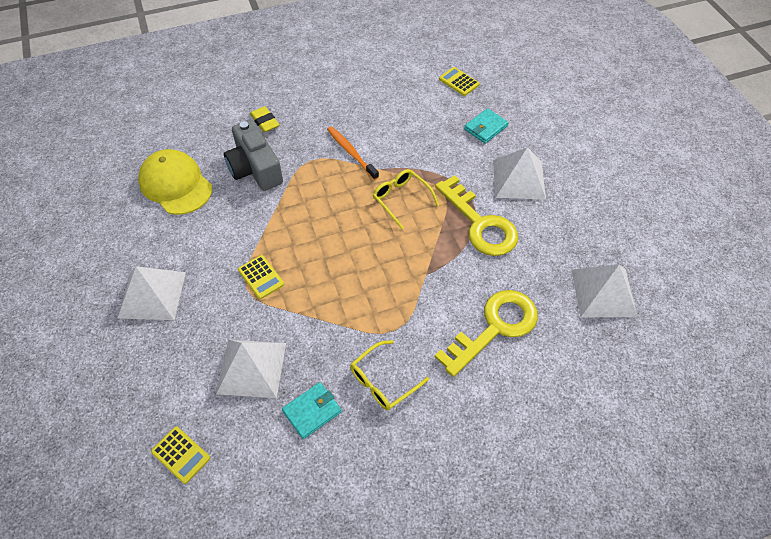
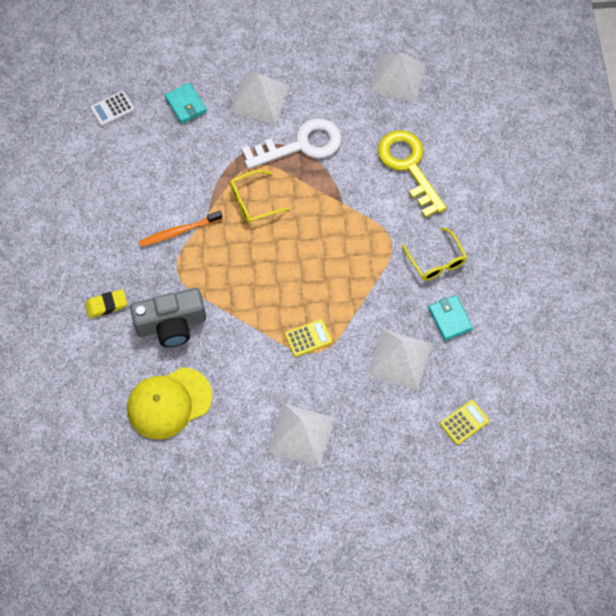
camera: 75 degrees left, 10 degrees up
(459, 82) = (112, 109): yellow calculator -> white calculator
(480, 224) = (301, 145): yellow key -> white key

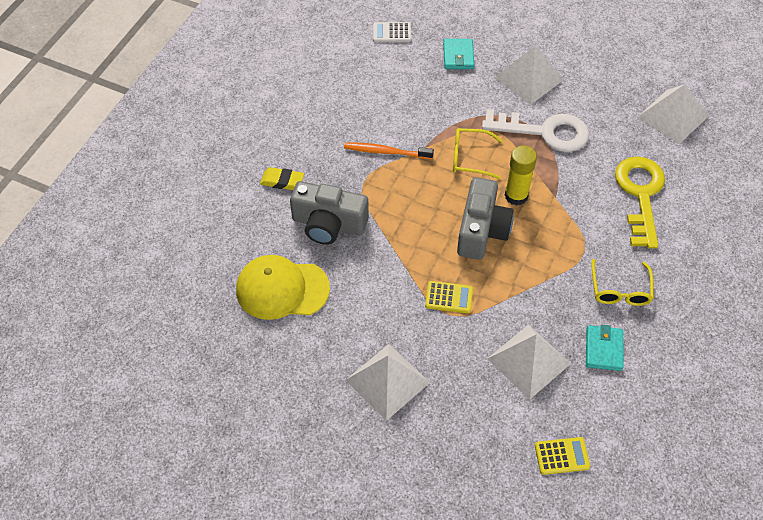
camera: 30 degrees right, 10 degrees down
(300, 264) = (481, 230): none -> grey camera
(310, 218) = (516, 196): none -> yellow glue stick

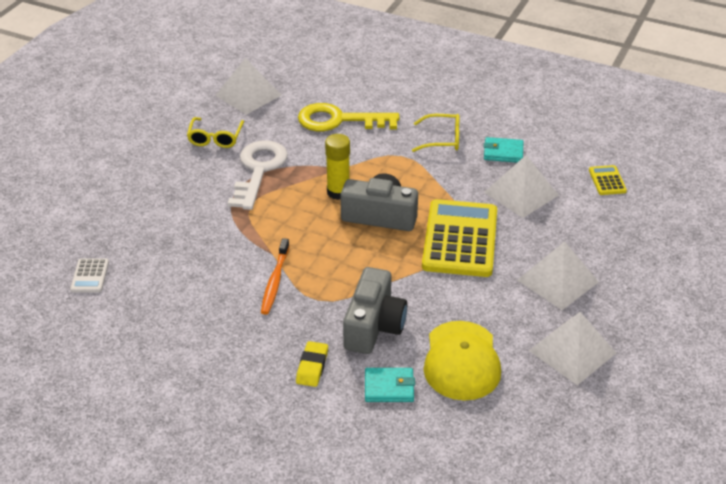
camera: 90 degrees left, 15 degrees down
(449, 297) = (460, 239): yellow calculator -> yellow calculator, size x2.30
(458, 56) = (141, 224): turquoise wallet -> turquoise wallet (389, 387)
(470, 158) = (288, 220): yellow glasses -> yellow glasses (215, 138)
(529, 78) = (184, 176): white pyramid -> white pyramid (572, 351)

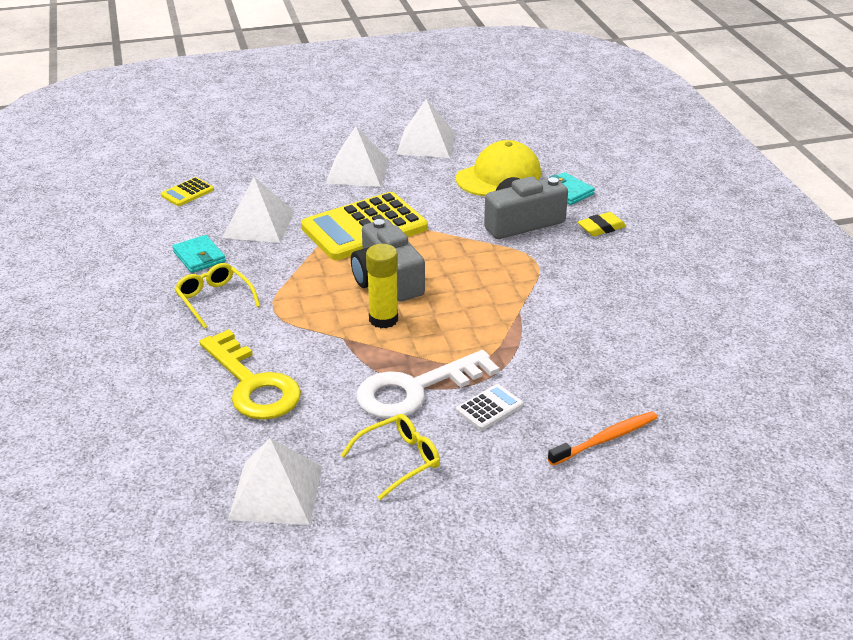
camera: 130 degrees left, 5 degrees down
(90, 276) = (708, 398): white calculator -> white calculator (489, 408)
(275, 281) = (549, 290): orange toothbrush -> orange toothbrush (606, 439)

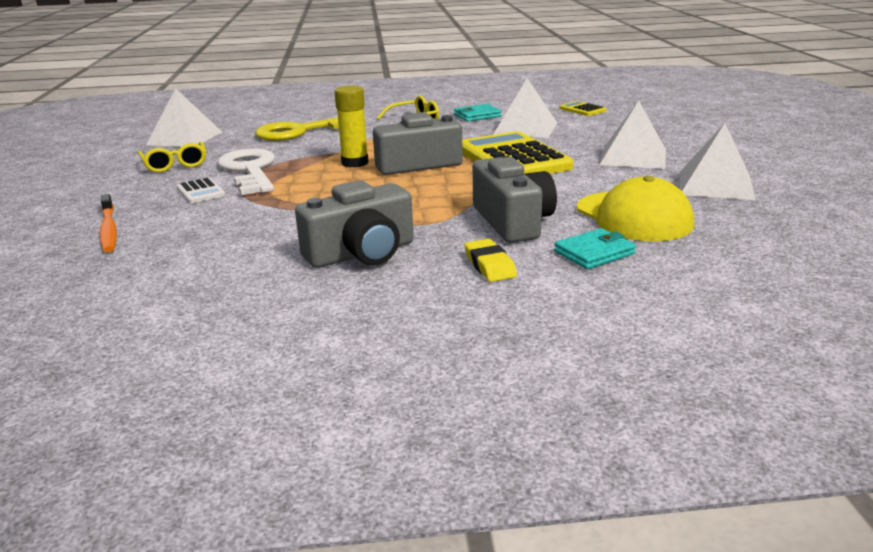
camera: 100 degrees right, 10 degrees down
(602, 282) = (361, 253): none -> grey camera

